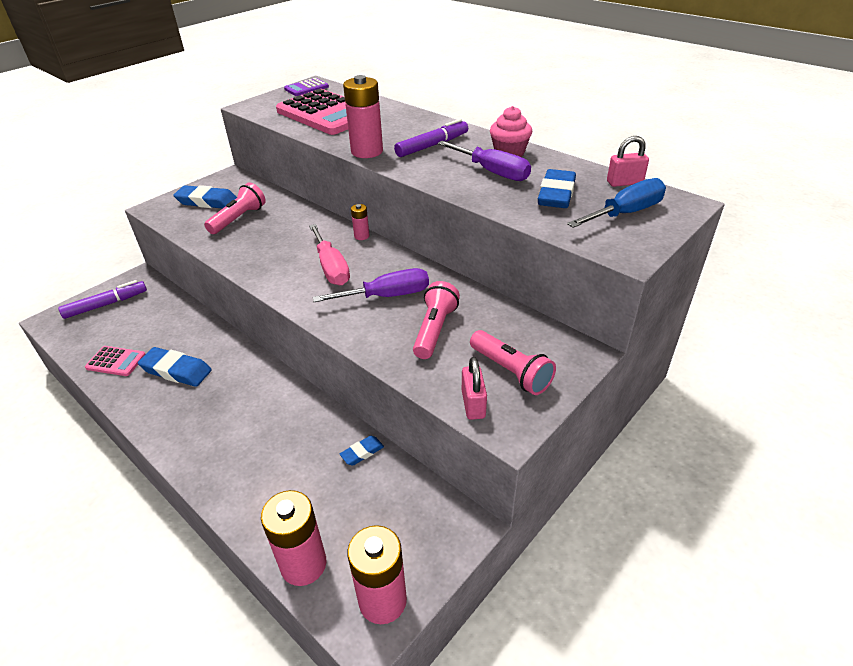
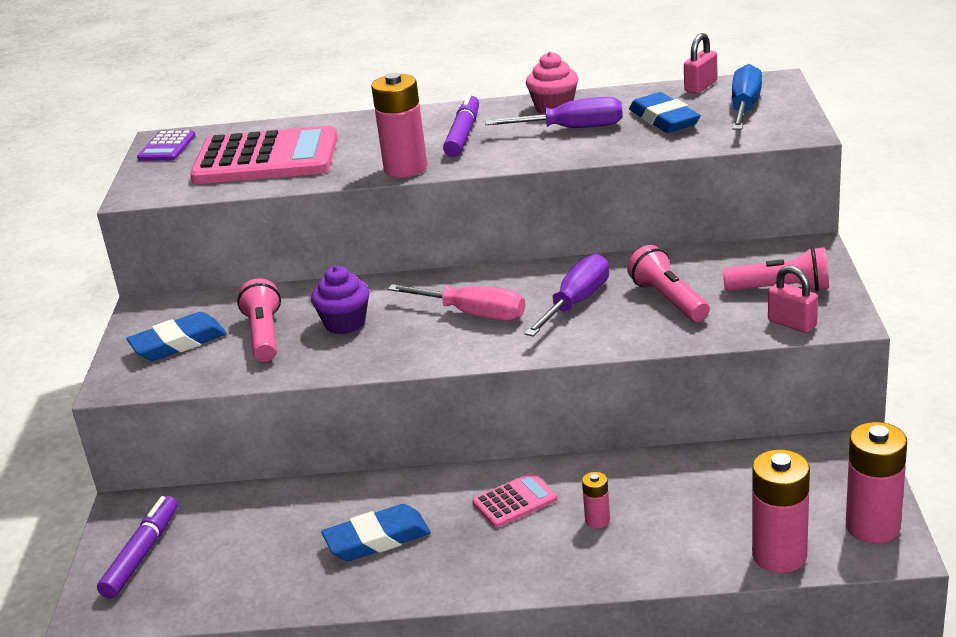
camera: 40 degrees left, 10 degrees down
(116, 361) = (282, 581): pink calculator -> pink calculator (515, 501)
(275, 234) = (345, 323): none -> purple cupcake
(361, 236) = (448, 275): pink battery -> pink battery (597, 520)
(362, 452) = (692, 464): blue eraser -> none

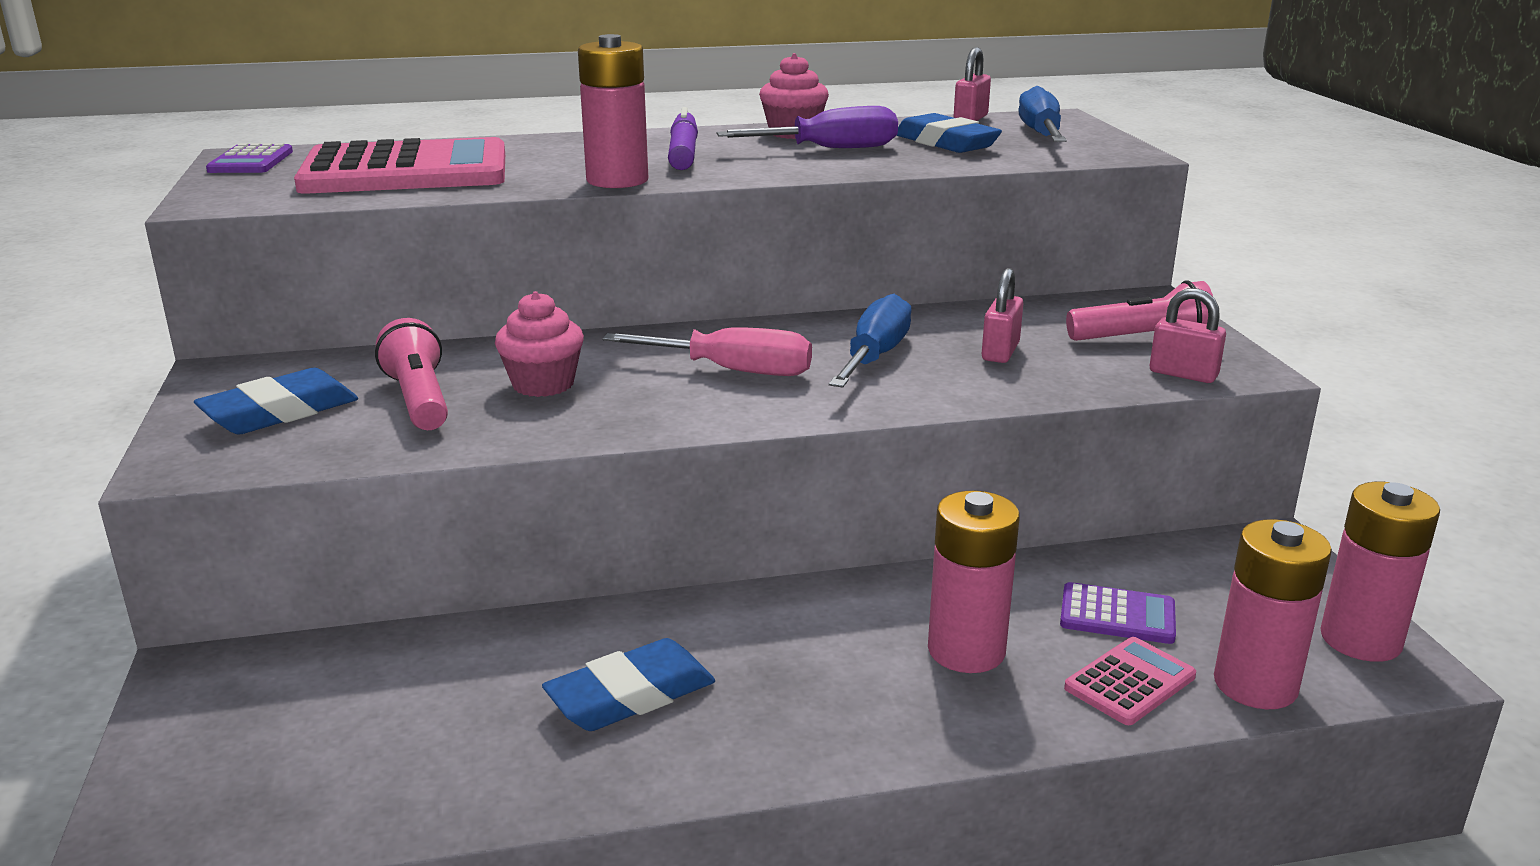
camera: 15 degrees left, 5 degrees down
(142, 554) = (224, 741): purple marker -> none
(345, 323) = (543, 384): purple cupcake -> pink cupcake
(515, 501) = (831, 630): pink calculator -> pink calculator (1130, 682)
(576, 302) = (875, 356): purple screwdriver -> blue screwdriver
(597, 520) = (966, 651): pink battery -> pink battery, size x2.05
(668, 299) = (1000, 352): pink flashlight -> pink padlock
(711, 500) = (1117, 615): none -> purple calculator

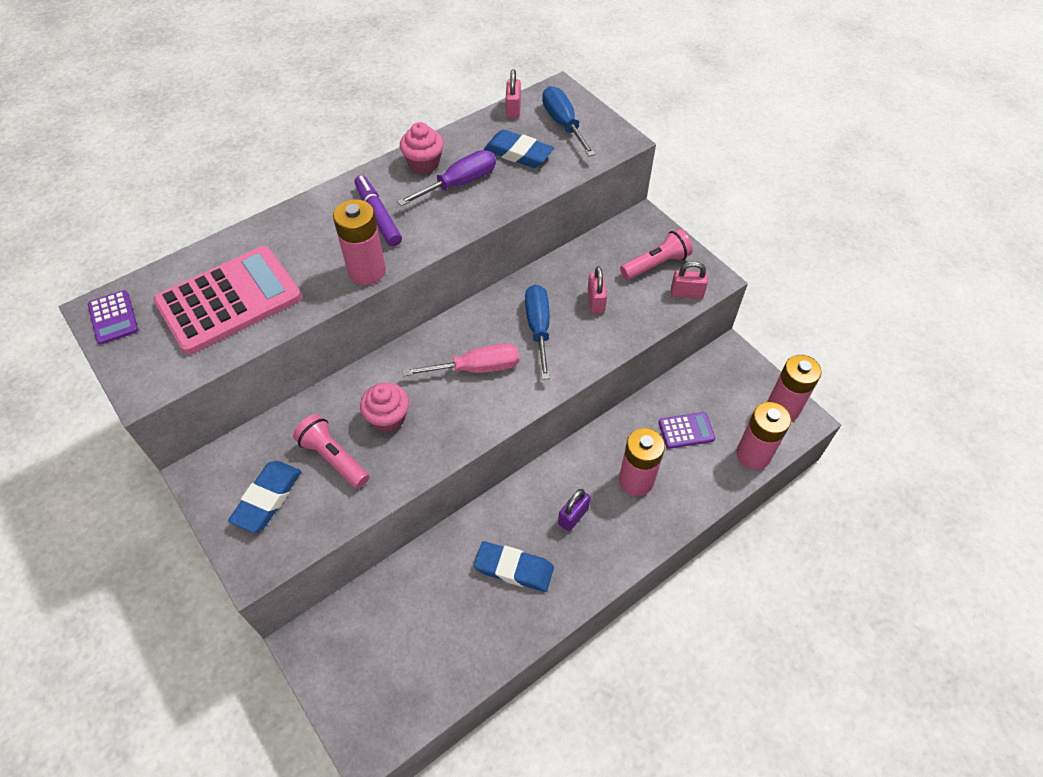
camera: 25 degrees left, 30 degrees up
(631, 695) = (514, 569): blue eraser -> blue eraser turned 75 degrees clockwise
(802, 661) = (573, 516): none -> purple padlock
(1130, 682) = (707, 473): pink calculator -> none

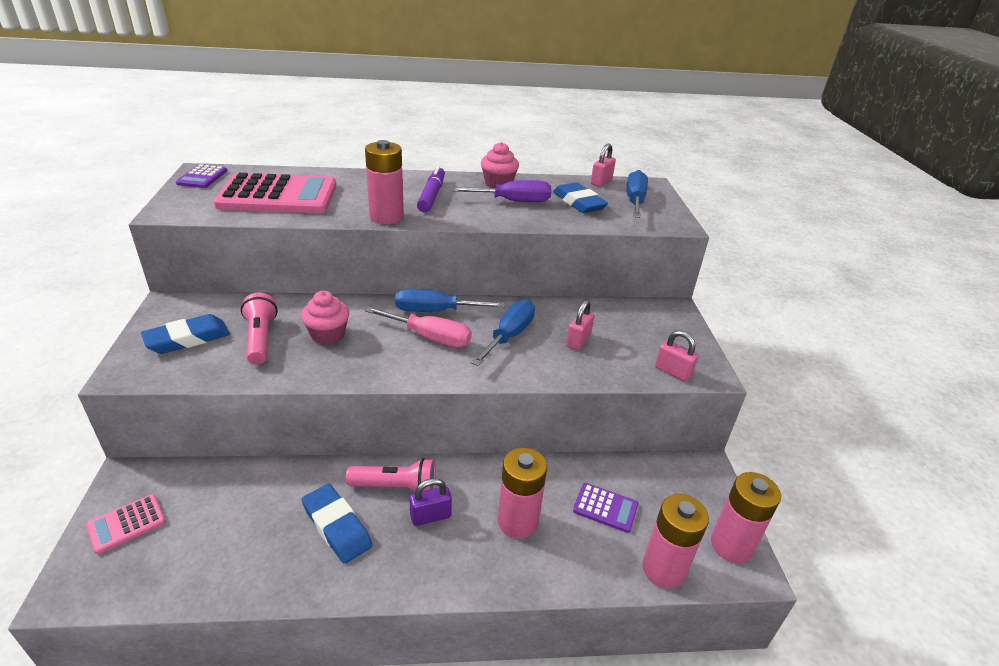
camera: 30 degrees right, 20 degrees down
(351, 675) = (126, 524): none -> pink calculator
(455, 336) = (436, 311): none -> blue screwdriver
(656, 264) = (660, 341): pink flashlight -> pink flashlight (396, 487)

